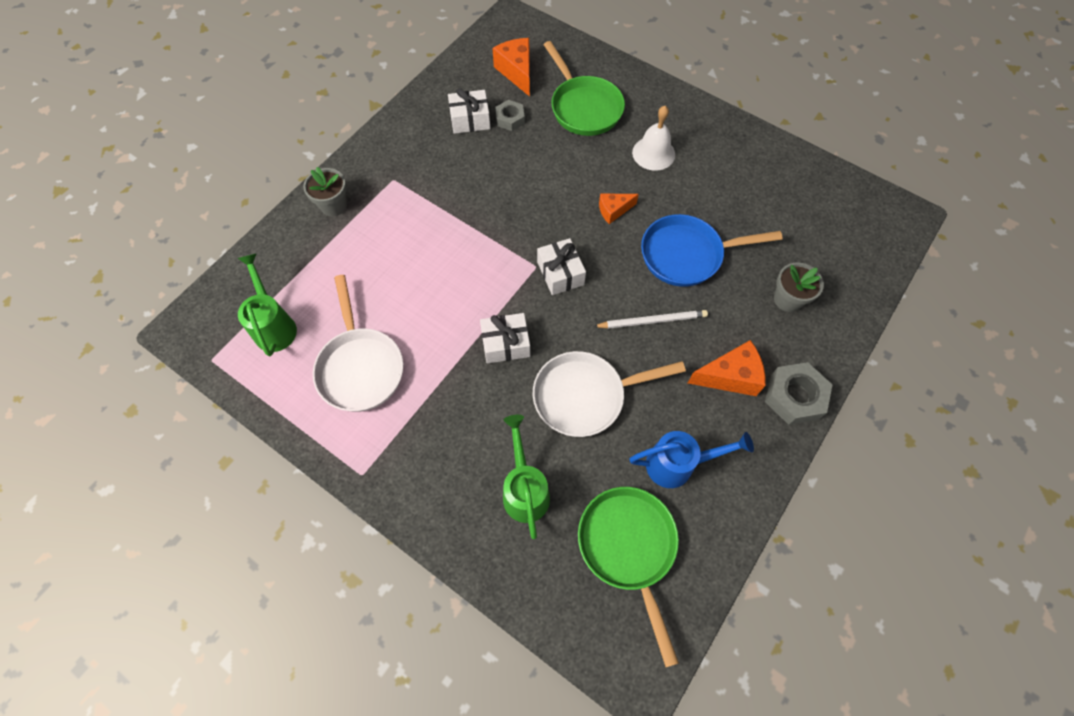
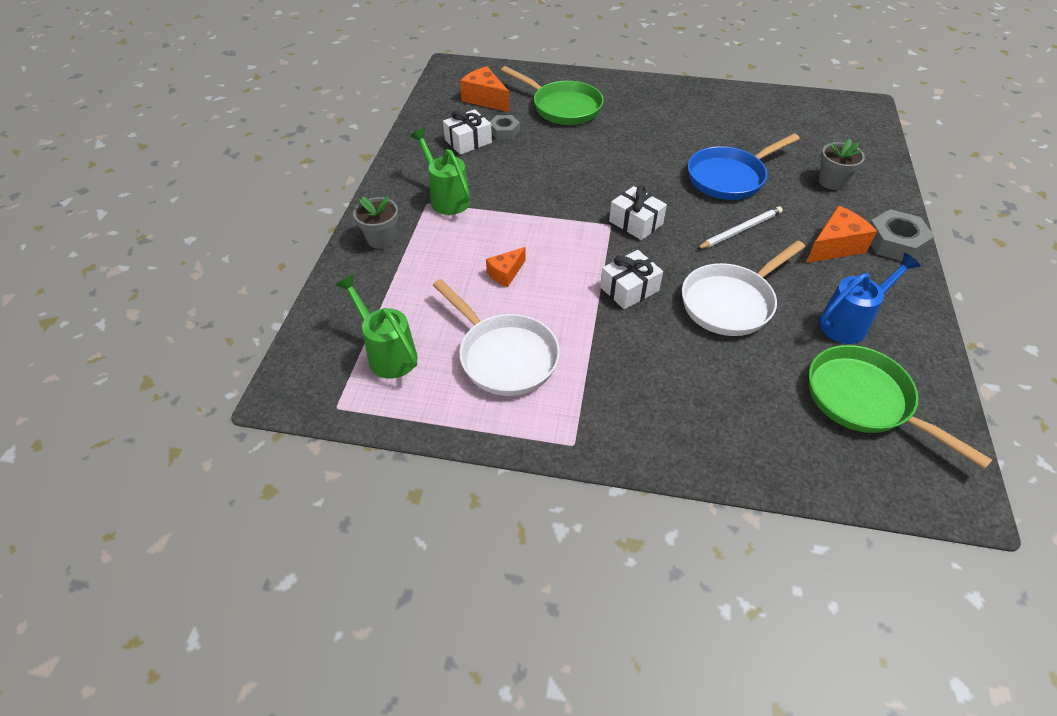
camera: 25 degrees left, 15 degrees down
(524, 489) = (737, 393): green watering can -> green watering can (446, 198)
(613, 210) = (645, 166): orange cheese -> orange cheese (505, 273)
(653, 153) = (645, 121): white bell -> none

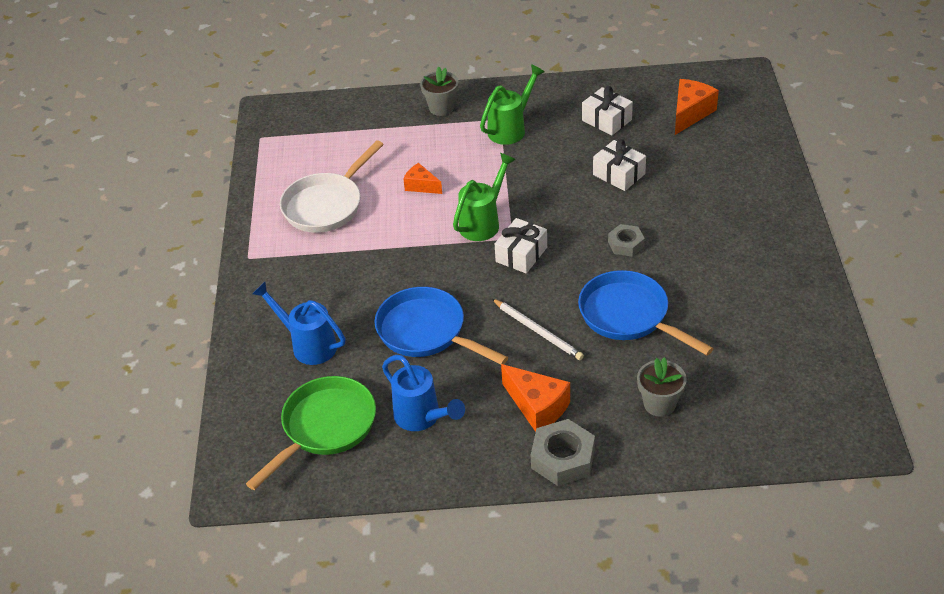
camera: 80 degrees right, 5 degrees down
(387, 353) = (315, 146): green watering can -> green watering can (483, 222)
(504, 131) = (636, 139): grey nut -> grey nut (626, 244)
(563, 107) = (705, 170): green pan -> none
(629, 289) = (424, 263): white gift -> white gift (619, 174)
(731, 302) = (426, 332): white pan -> blue pan
(737, 401) = (308, 344): none -> blue watering can

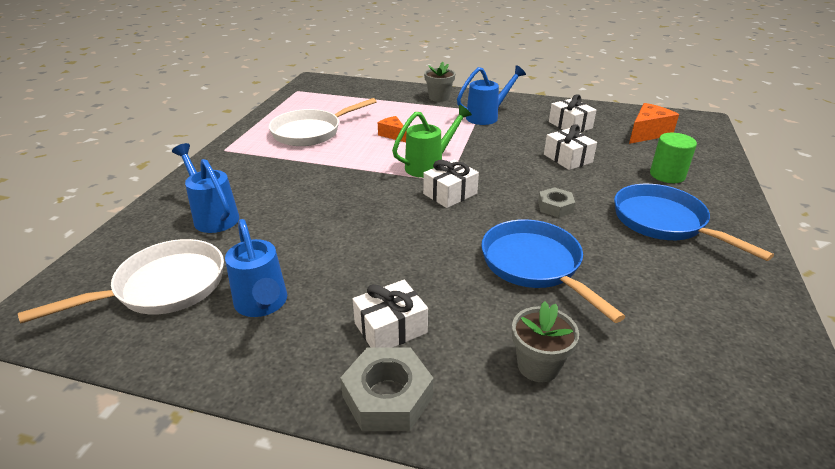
camera: 15 degrees right, 10 degrees down
(325, 427) = (163, 287): green pan -> white pan
(426, 332) = (324, 231): blue pan -> blue pan (663, 222)
(511, 128) = (487, 116): green watering can -> blue watering can
(537, 407) = (390, 328): orange cheese -> white gift
(538, 331) = (432, 256): white pencil -> none
(720, 173) = (667, 175): none -> green cylinder

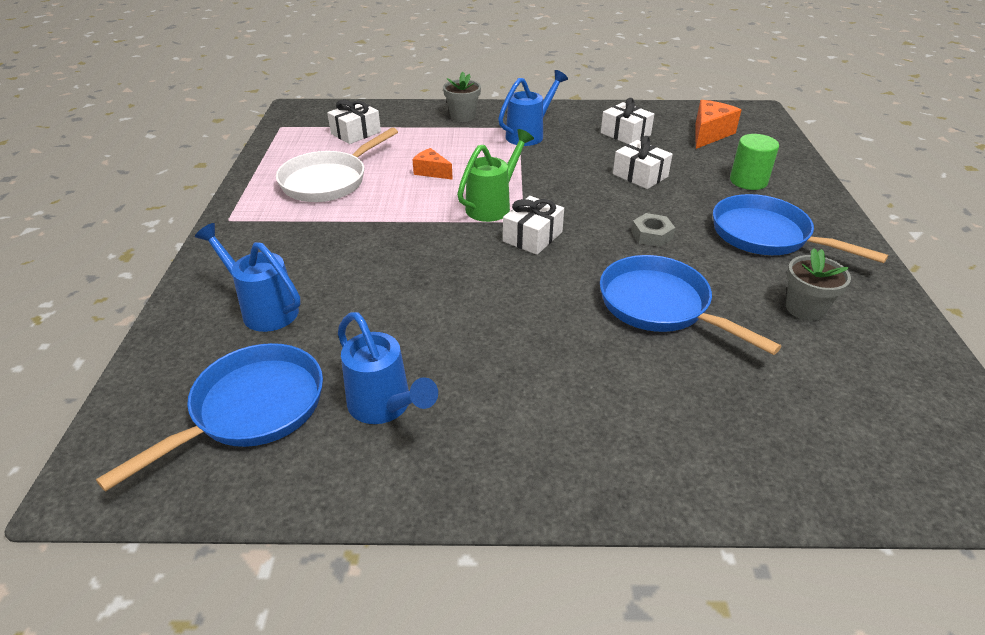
camera: 15 degrees left, 5 degrees up
(163, 287) = (251, 409): white pan -> blue pan
(387, 396) = (576, 480): grey nut -> none
(390, 328) = (542, 405): white gift -> white gift (355, 133)
(538, 365) = (710, 414): grey flower pot -> grey flower pot (805, 308)

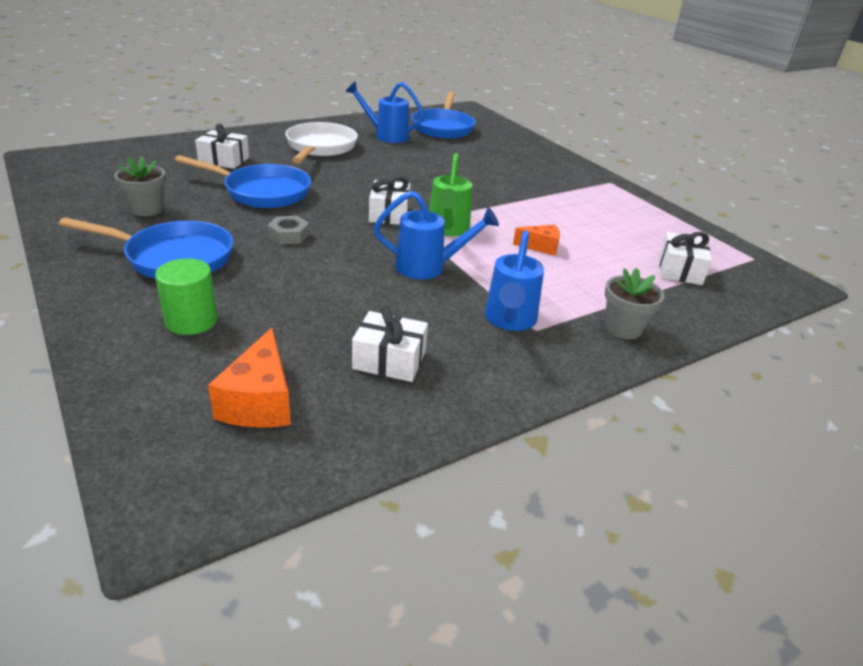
camera: 145 degrees right, 5 degrees down
(263, 309) = (500, 152): blue watering can -> blue watering can (429, 267)
(328, 181) = (604, 219): white pan -> white pan (320, 148)
(640, 175) = (331, 295): white gift -> white gift (224, 160)

